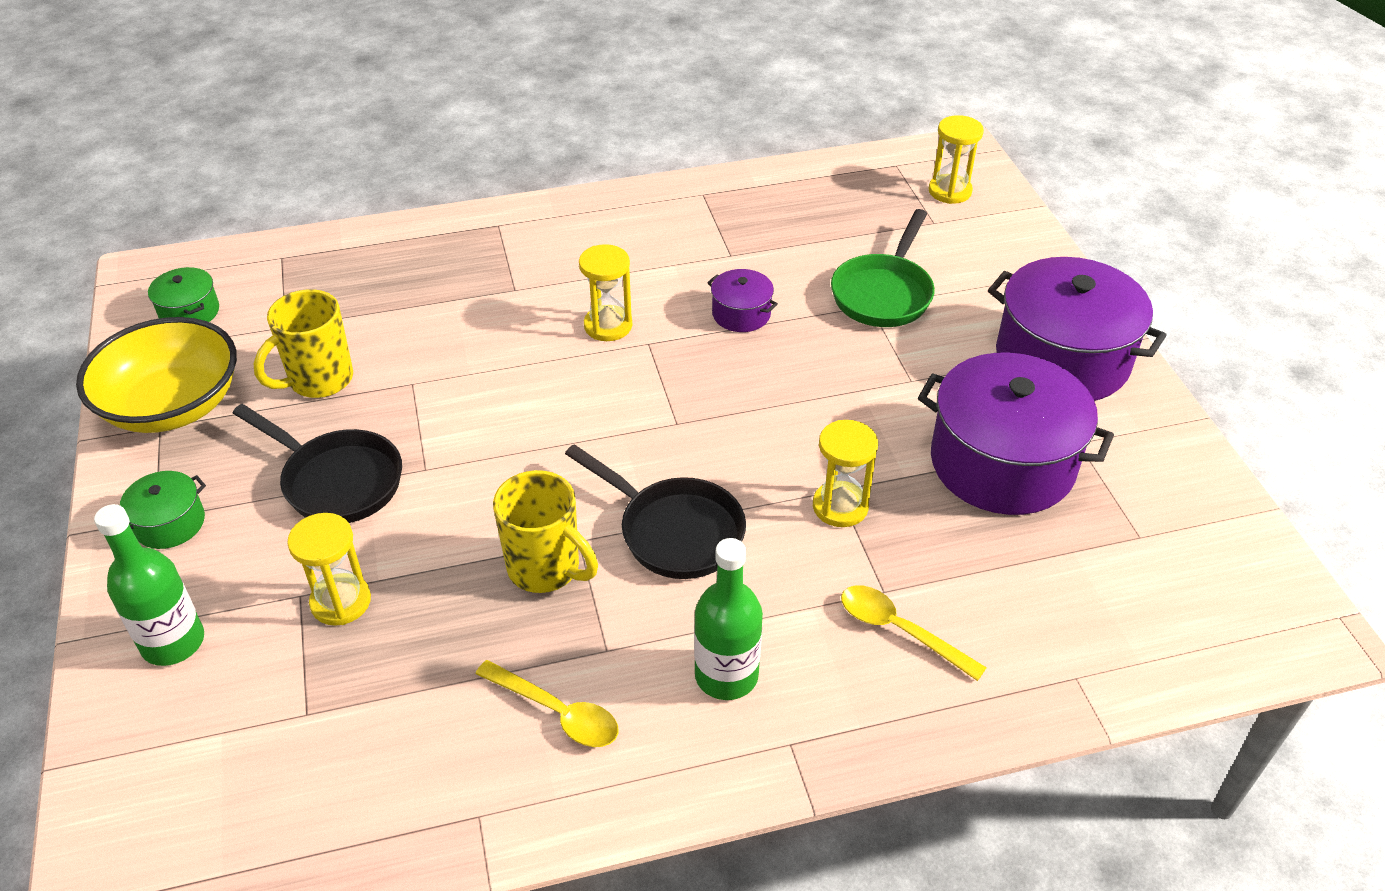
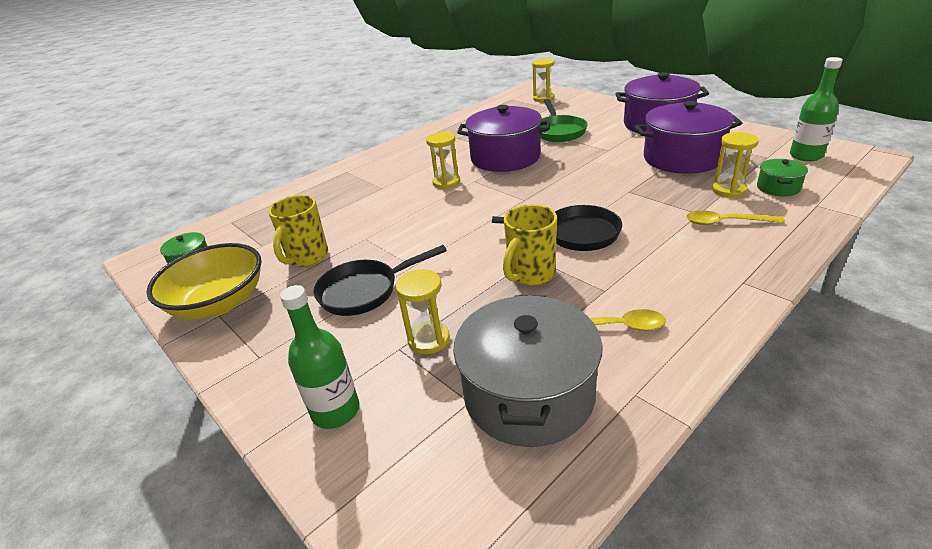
camera: 25 degrees left, 10 degrees down
(170, 523) = (272, 355): green pot -> green pot (778, 187)
(337, 481) = (365, 291): black pan -> black pan turned 150 degrees clockwise
(372, 743) = (528, 394): none -> grey pot
(546, 569) = (530, 274): yellow mug -> yellow mug turned 120 degrees clockwise
(726, 675) = (676, 272): green bottle -> green bottle (806, 156)
(741, 314) = (505, 157): purple pot -> purple pot, size x2.18
(840, 506) = (638, 196): yellow hourglass -> yellow hourglass (729, 190)

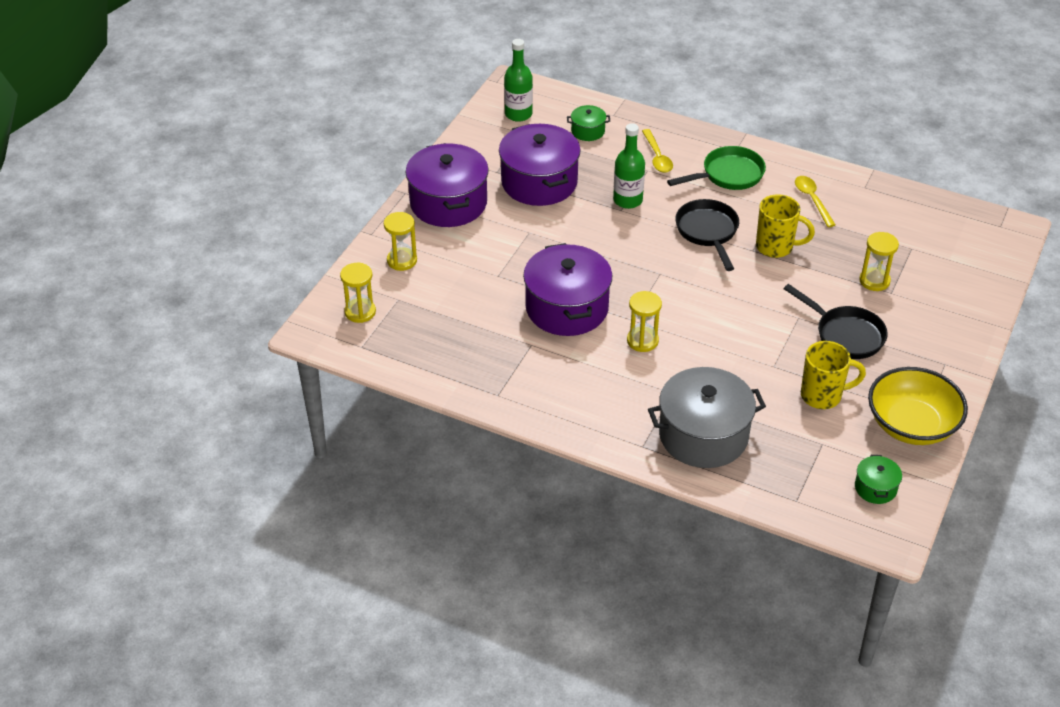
camera: 115 degrees left, 10 degrees up
(336, 411) = (956, 302): green bottle -> green bottle (627, 200)
(528, 394) = (891, 226): grey pot -> grey pot (703, 435)
(559, 131) = (482, 277): green pan -> green pan (728, 175)
(729, 190) = (600, 155): yellow hourglass -> yellow hourglass (402, 260)

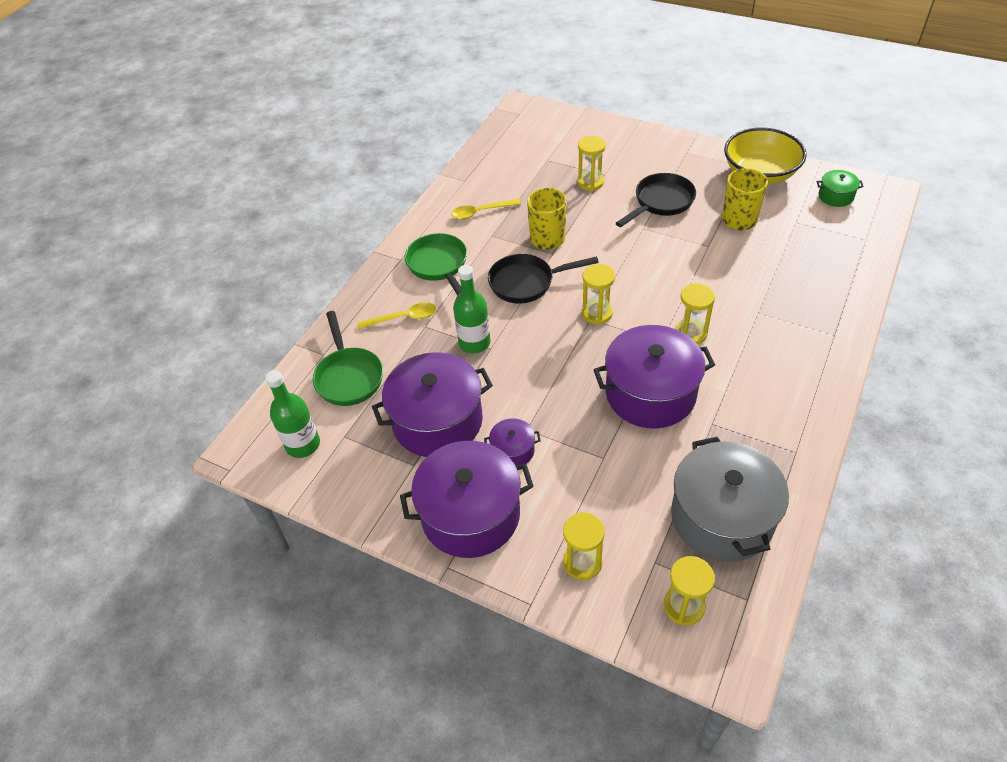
camera: 85 degrees left, 5 degrees up
(507, 224) = (513, 450): none -> purple pot
(588, 131) = (348, 376): green pot -> green pan
(668, 278) = (597, 313): none -> yellow hourglass
(703, 435) = (807, 293): grey pot -> grey pot (722, 517)

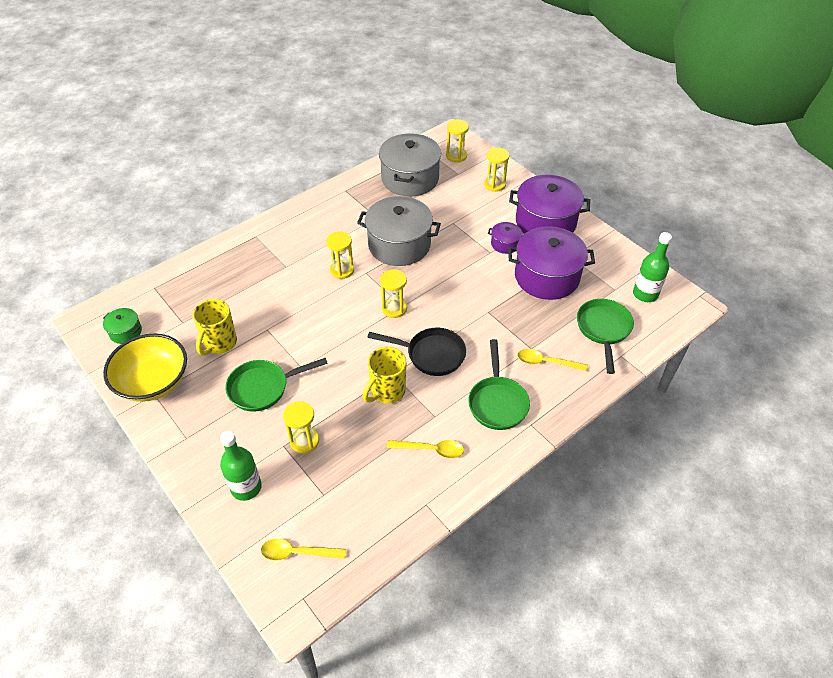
camera: 160 degrees left, 0 degrees up
(474, 343) = (498, 320): green bottle -> green bottle (246, 487)
(540, 129) = (297, 552): none -> yellow spoon
(650, 393) = (399, 245): purple pot -> grey pot
(661, 202) = (263, 388): black pan -> green pan

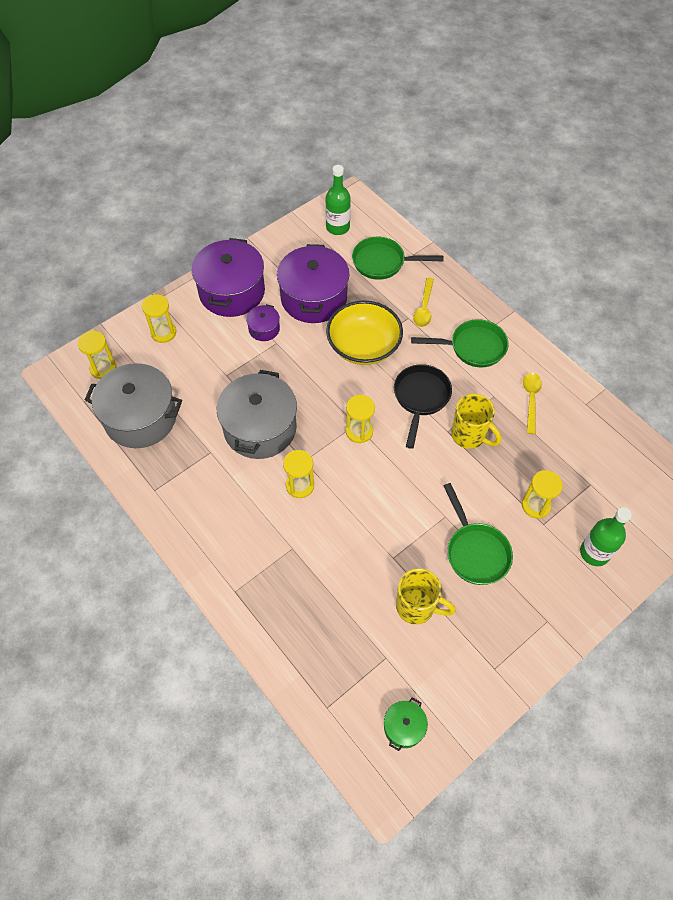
camera: 90 degrees left, 10 degrees up
(153, 381) = (477, 674): yellow bowl -> yellow bowl (363, 346)
(297, 552) = (650, 501): yellow spoon -> none

